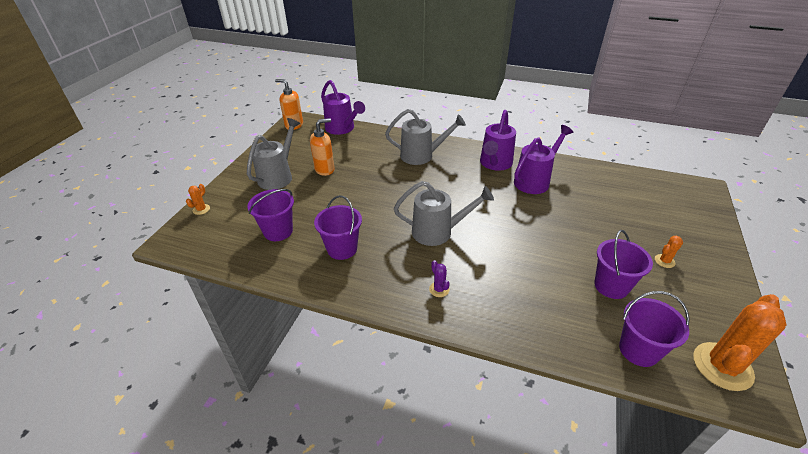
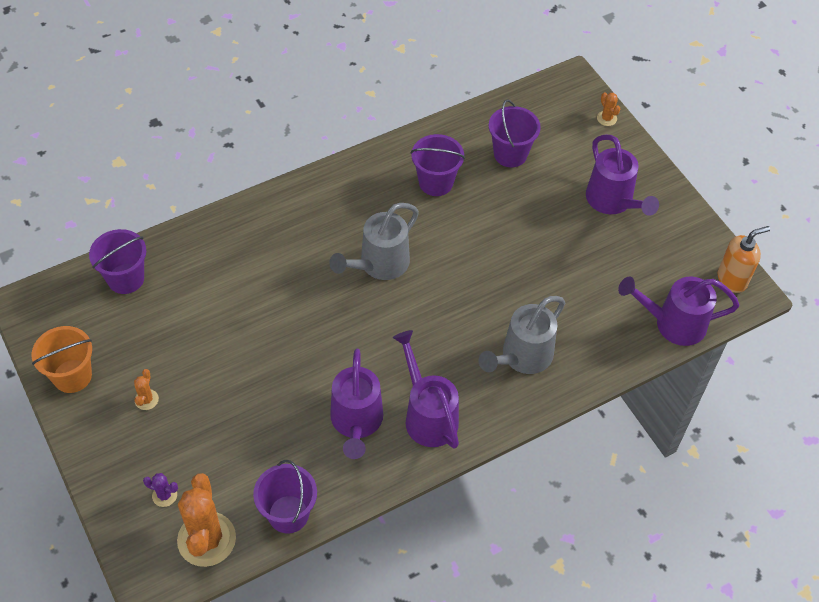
camera: 130 degrees right, 15 degrees up
(278, 176) = (613, 202): grey watering can -> purple watering can
(325, 169) = (586, 247): orange soap dispenser -> none
(439, 289) = (316, 211): purple cactus -> purple cactus (164, 495)
(611, 286) = (180, 327): purple bucket -> purple bucket (288, 514)
(722, 309) = (72, 376): none -> orange bucket
(722, 366) = (57, 312): orange cactus -> orange cactus (206, 539)

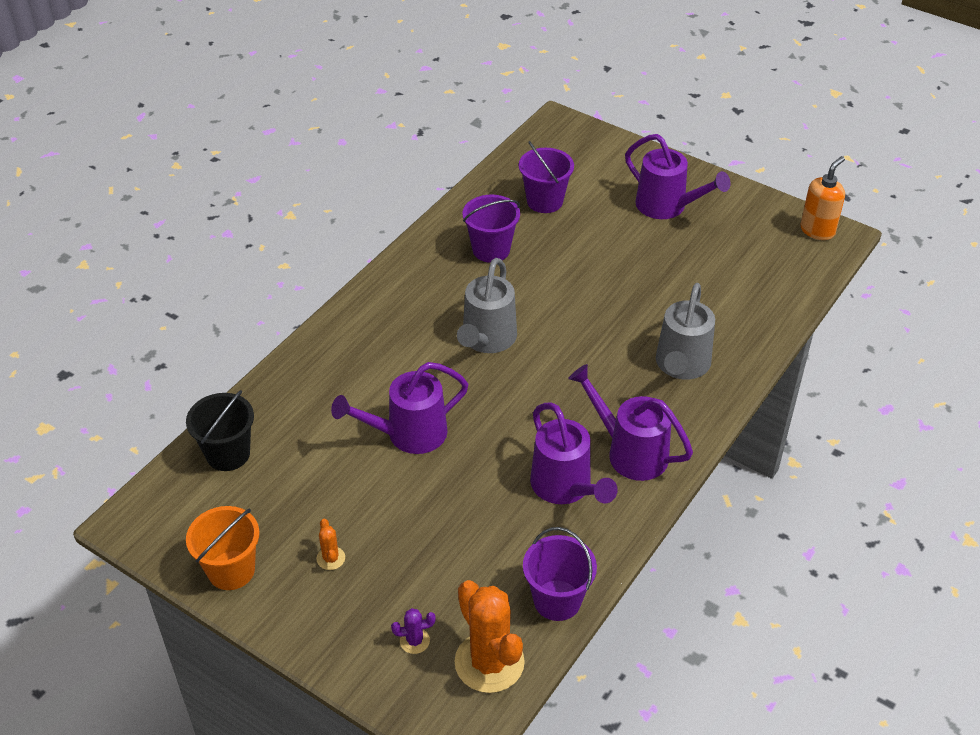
camera: 25 degrees left, 10 degrees down
(126, 279) = (228, 454): purple bucket -> black bucket
(606, 118) = (611, 142): orange cactus -> none
(672, 323) = (793, 285): purple watering can -> purple watering can (407, 434)

